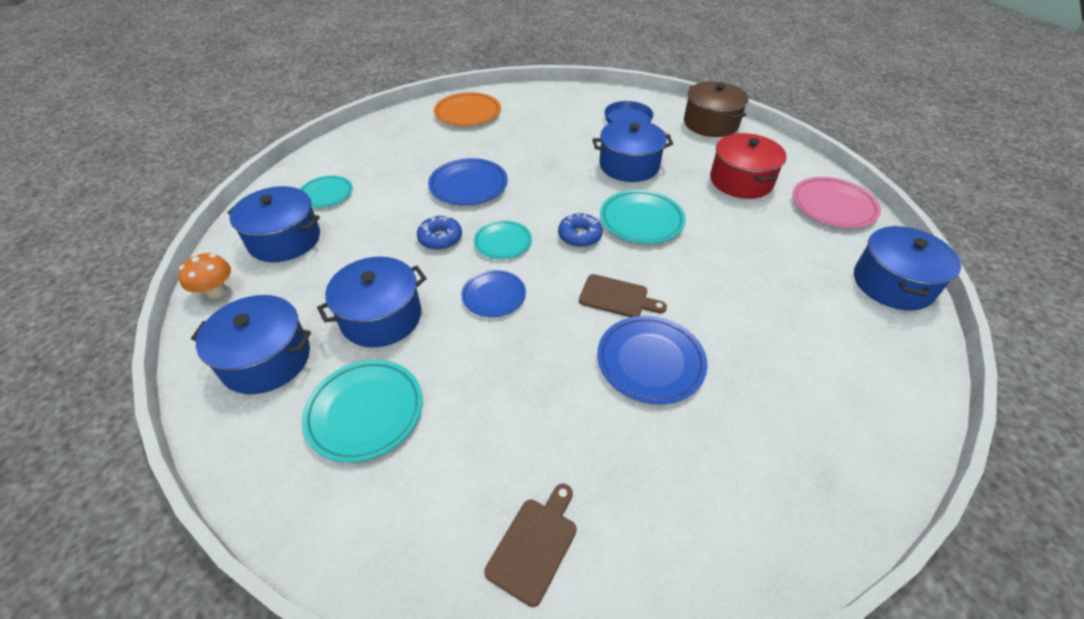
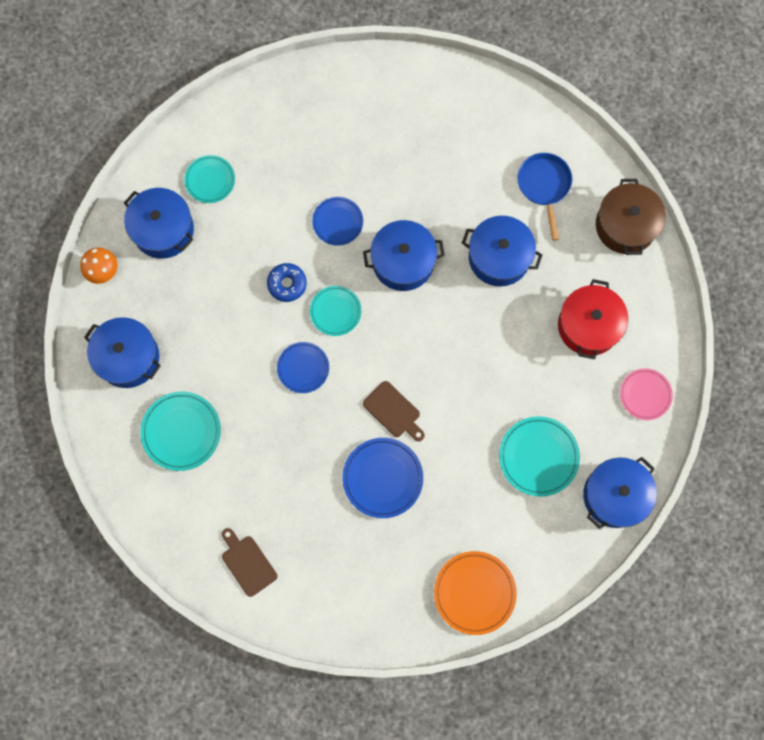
camera: 25 degrees right, 30 degrees up
(381, 317) = (215, 352): blue pot -> blue pot (403, 262)
(468, 113) = (385, 97): orange plate -> orange plate (474, 593)
(468, 185) = (337, 222): blue plate -> blue plate, size x0.66
(535, 545) = (247, 563): brown cutting board -> brown cutting board turned 90 degrees counterclockwise
(579, 236) = (401, 332): blue donut -> none
(641, 220) = (464, 336): turquoise plate -> turquoise plate (538, 457)
(833, 206) = (645, 394): pink plate -> pink plate, size x0.66

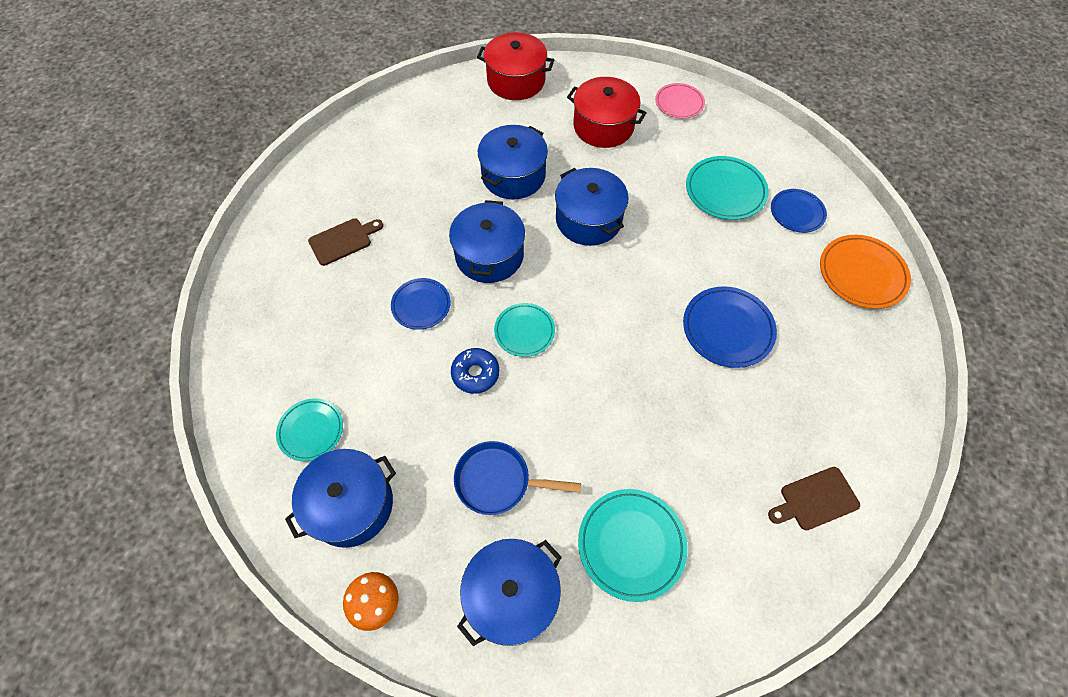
camera: 75 degrees left, 15 degrees down
(303, 368) = (582, 380): blue plate -> blue plate (797, 213)
(393, 411) = (654, 301): brown cutting board -> brown cutting board (343, 240)
(544, 186) = (455, 126): blue pan -> blue pan (498, 481)
(615, 495) = (771, 144): blue pot -> blue pot (588, 219)
(625, 225) = (516, 81): brown pot -> red pot

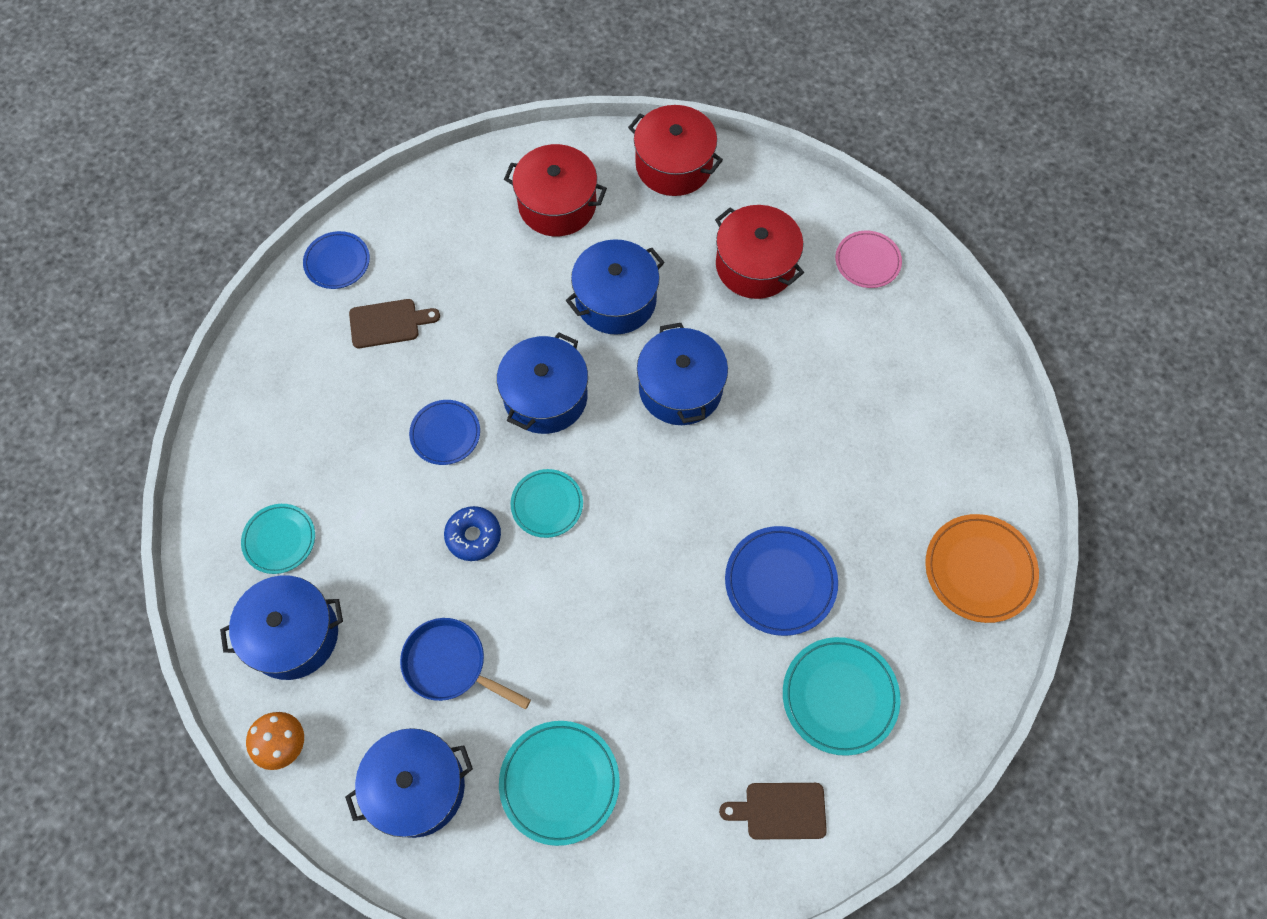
camera: 20 degrees right, 5 degrees up
(442, 127) = (557, 204): none -> red pot
(725, 191) = (865, 404): turquoise plate -> turquoise plate (839, 696)
(797, 213) = (941, 463): blue plate -> blue plate (337, 262)

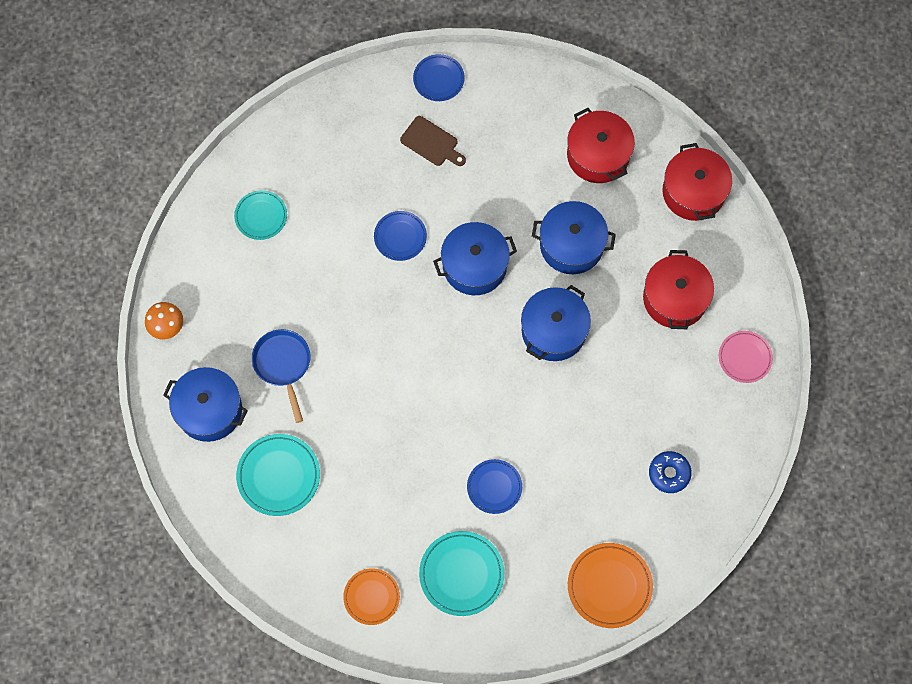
camera: 45 degrees right, 5 degrees up
(293, 635) = (222, 274): blue pot -> none
(473, 536) = (360, 308): blue donut -> blue donut (669, 473)
(547, 504) = (414, 327): turquoise plate -> none
(780, 582) = (494, 487): blue plate -> blue plate, size x0.66
(780, 810) = (371, 597): brown cutting board -> orange plate

